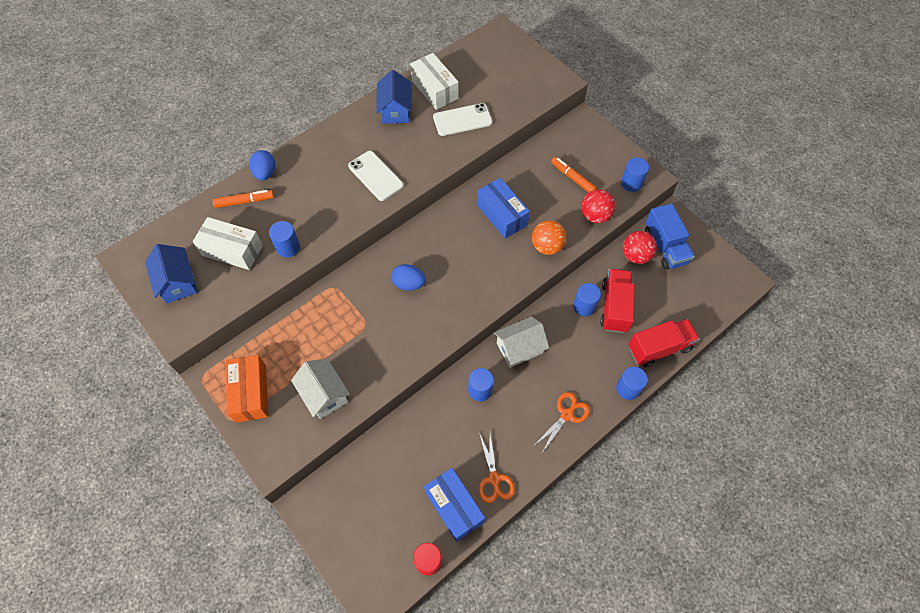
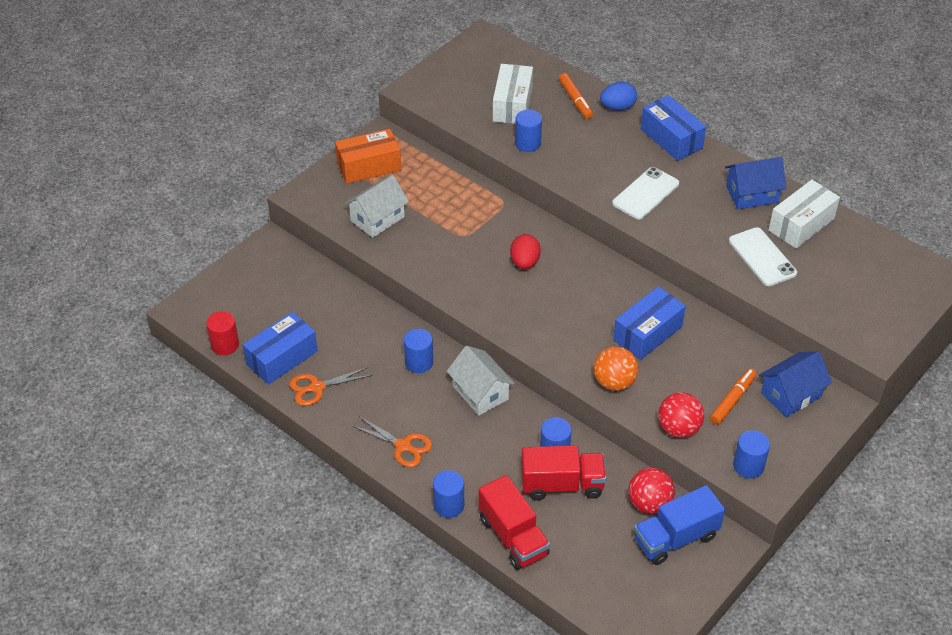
camera: 80 degrees right, 15 degrees down
(177, 282) = (465, 77): blue house -> blue house (791, 394)
(316, 145) = (671, 138): none -> blue box
(409, 284) = (524, 262): blue egg -> red egg

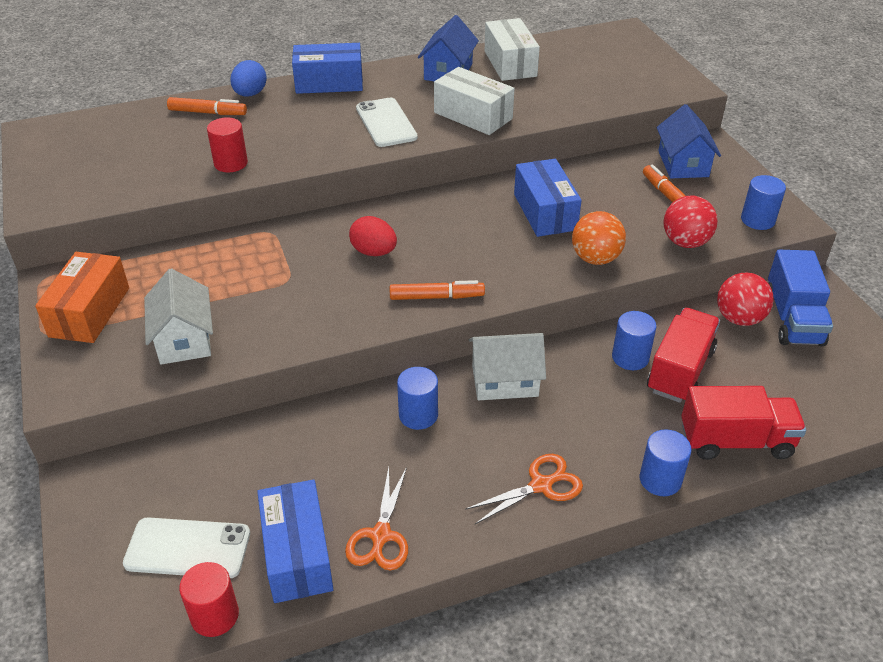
camera: 60 degrees left, 5 degrees down
(504, 314) = (436, 297): none -> orange marker
(512, 105) = (161, 151): white box -> white box (473, 116)
(527, 143) = (231, 163): blue cylinder -> red cylinder
(762, 257) = (532, 95): white phone -> white phone (188, 548)

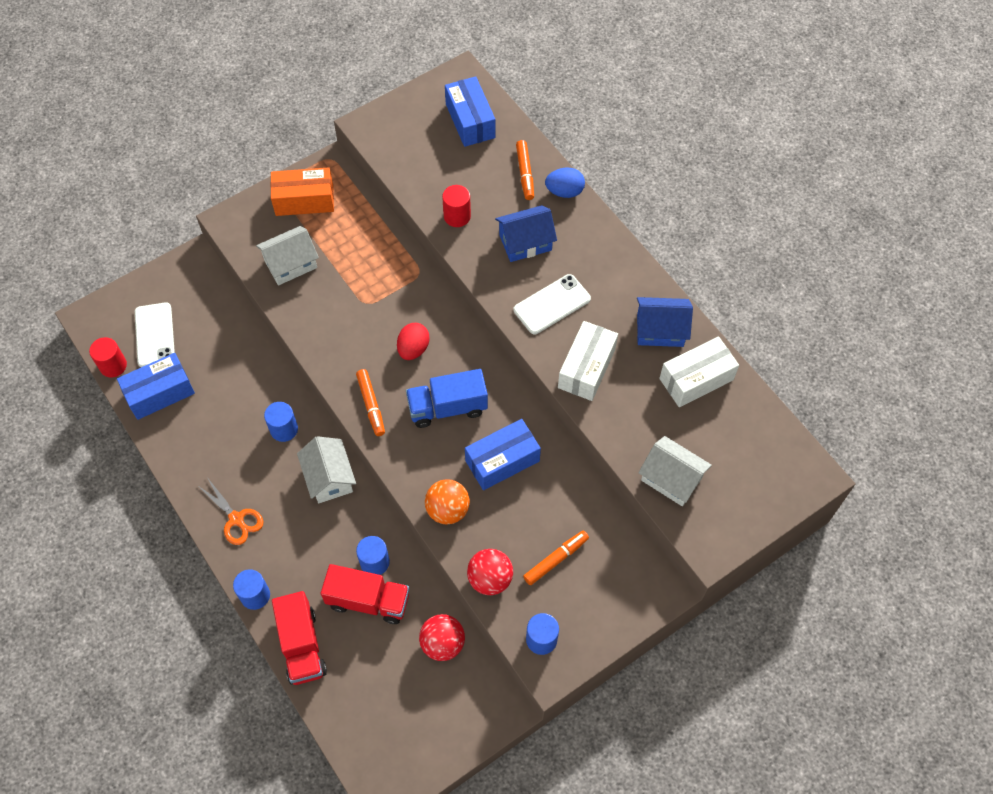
camera: 75 degrees right, 20 degrees up
(329, 83) = (604, 242): blue box -> blue box (470, 121)
(380, 535) = (180, 434): orange scissors -> none
(612, 92) = (671, 479): none -> white house
(683, 164) = (616, 568): blue house -> blue house (525, 242)
(792, 319) = (453, 688): blue truck -> blue truck (447, 407)

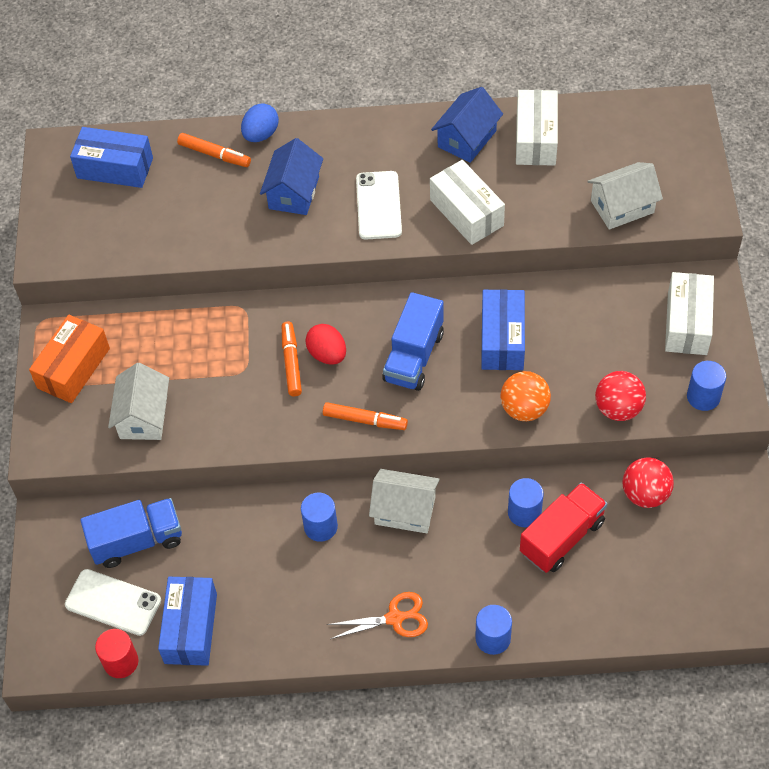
camera: 55 degrees left, 5 degrees down
(208, 322) = (137, 541): none -> blue truck
(302, 645) = (574, 619): red truck -> none
(457, 216) = (219, 232): red cylinder -> none
(556, 559) = (631, 346): orange marker -> orange marker (291, 362)
(607, 592) = (687, 323): none -> white box

